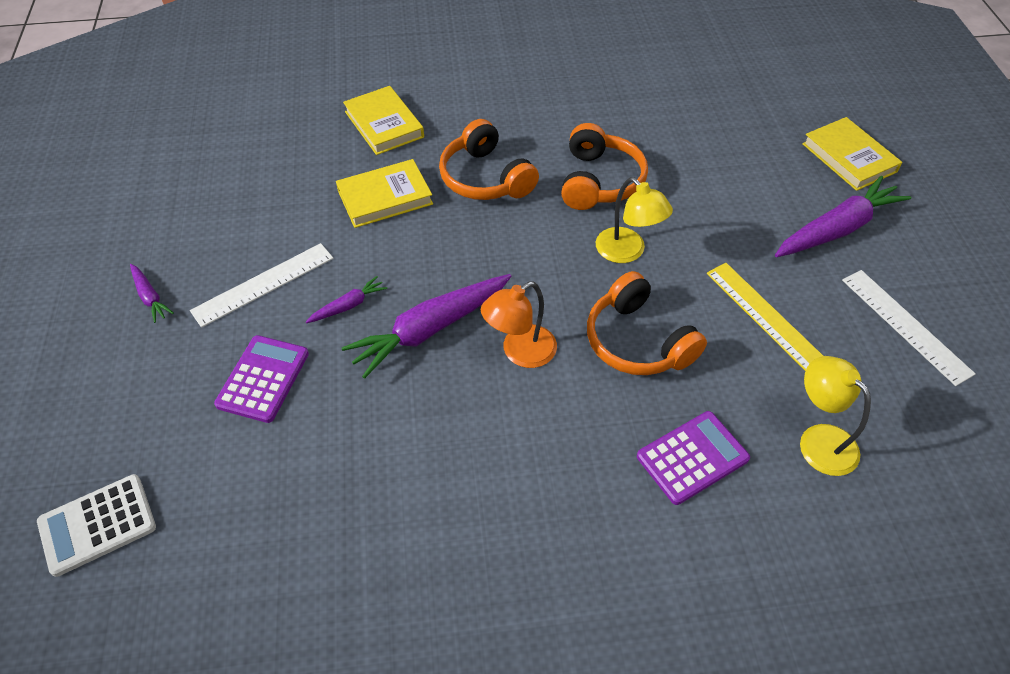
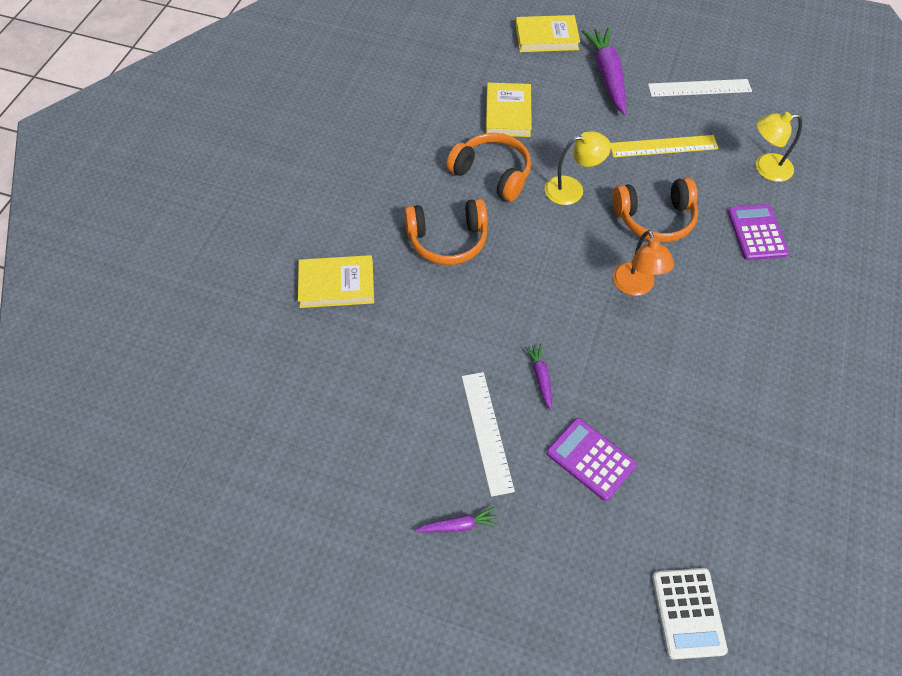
camera: 65 degrees left, 5 degrees up
(385, 197) = (431, 314): yellow book -> yellow book (508, 113)
(430, 329) = (590, 332): purple carrot -> none

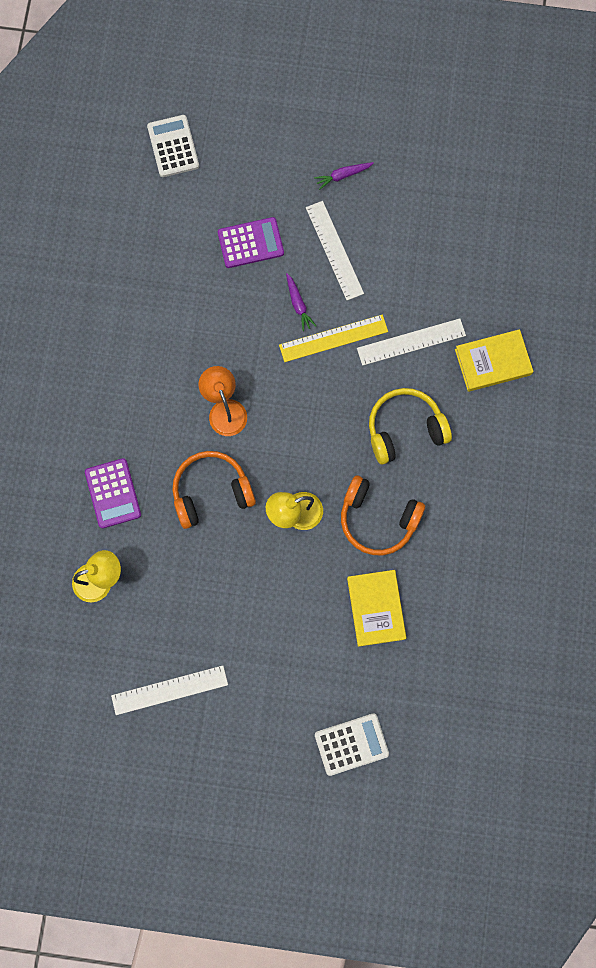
camera: 170 degrees right, 20 degrees up
(419, 318) = (411, 342): none -> white ruler
(447, 240) = (405, 429): orange headphones -> yellow headphones
(546, 37) = (351, 744): yellow book -> white calculator
(590, 459) = (250, 243): purple calculator -> purple calculator turned 45 degrees counterclockwise
(607, 76) = (274, 689): purple carrot -> none
(663, 146) = (206, 591): yellow ruler -> yellow ruler (333, 338)

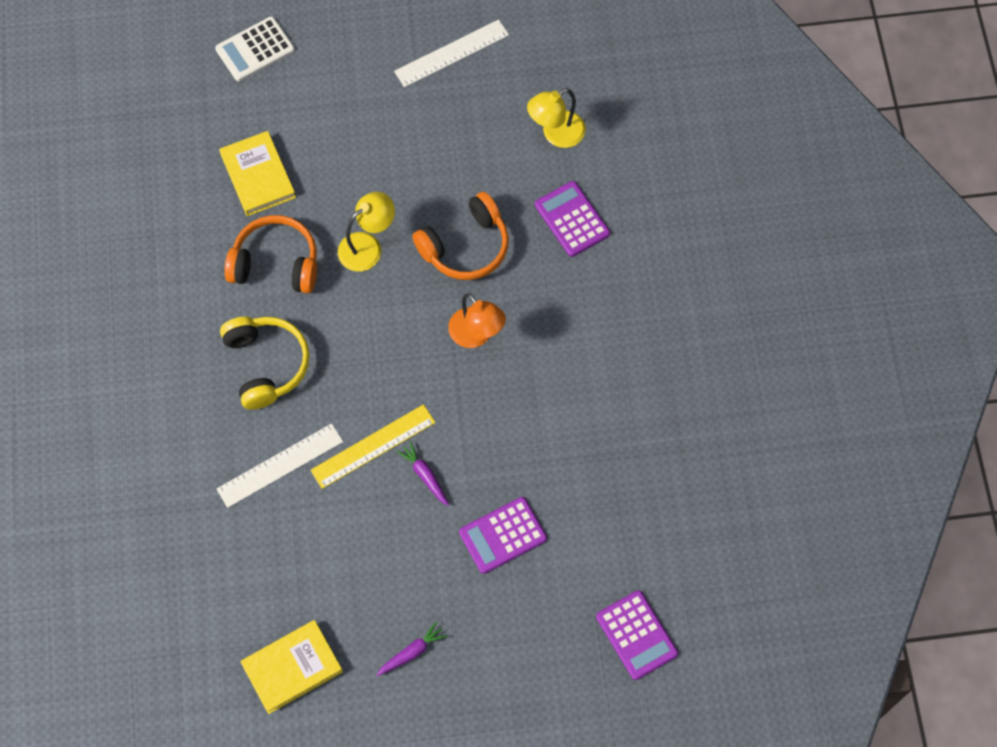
camera: 165 degrees right, 10 degrees down
(173, 146) = (636, 635): white calculator -> purple calculator
(334, 250) = (398, 553): white ruler -> none
(405, 429) = (266, 364): yellow headphones -> yellow headphones turned 75 degrees counterclockwise
(493, 362) = (178, 466): yellow book -> yellow book (292, 668)

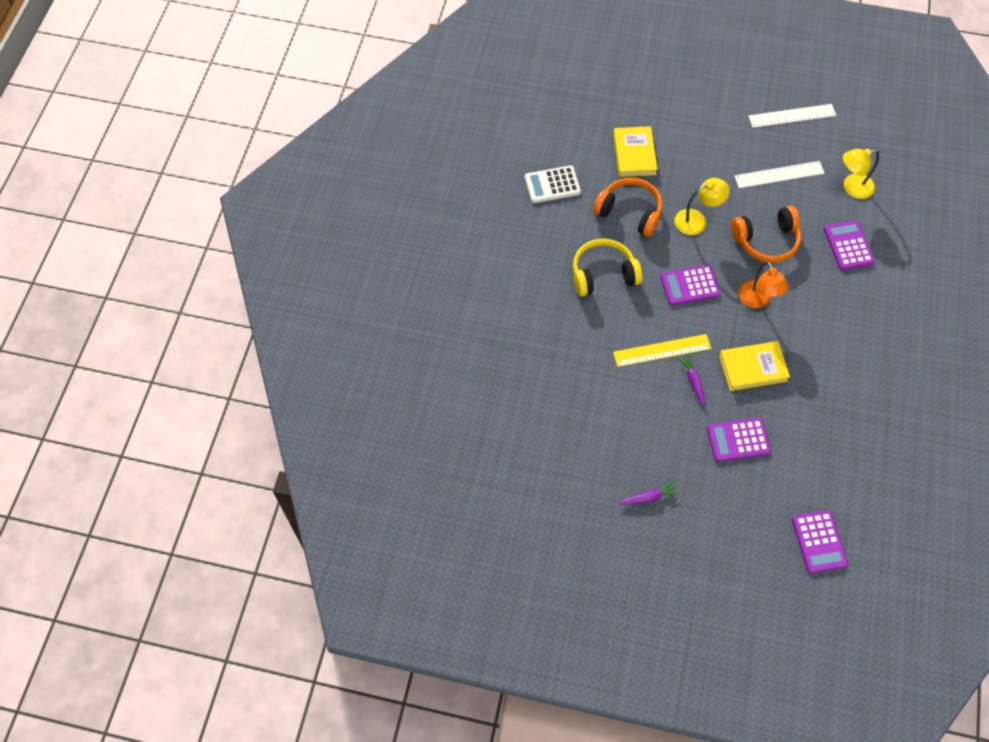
camera: 20 degrees right, 5 degrees down
(255, 50) = (656, 76): white calculator -> white calculator (552, 185)
(266, 364) = (603, 274): yellow headphones -> yellow headphones turned 105 degrees counterclockwise
(280, 465) = (592, 342): white ruler -> white ruler (779, 174)
(292, 668) = (559, 479): yellow book -> yellow book (753, 368)
(384, 343) = (690, 285): none -> purple calculator

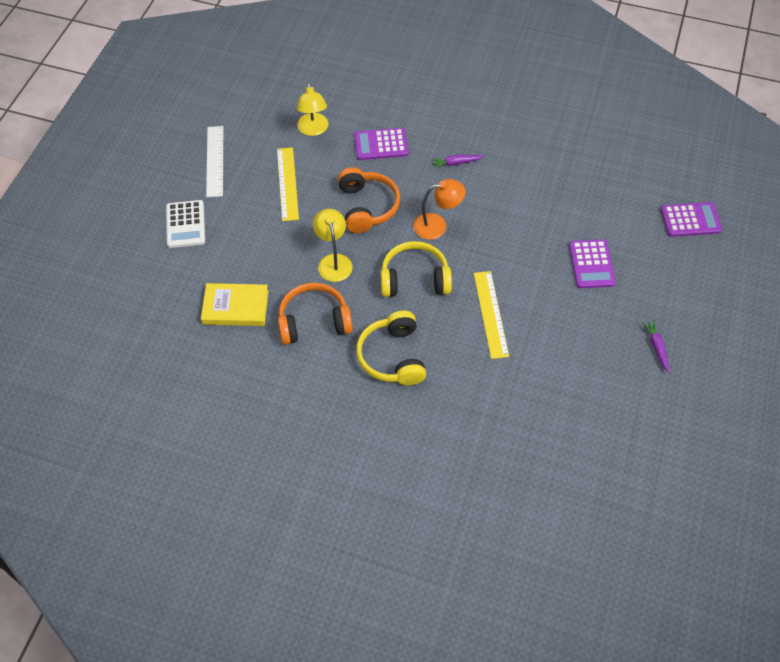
camera: 85 degrees left, 5 degrees down
(552, 185) = (263, 395): white calculator -> white calculator (186, 224)
(629, 212) = (314, 321): orange headphones -> orange headphones turned 45 degrees clockwise
(690, 285) = (414, 279): purple calculator -> yellow headphones
(693, 381) = (527, 292): purple carrot -> purple carrot (455, 163)
(753, 368) = (513, 240): yellow book -> none
(779, 174) = (287, 183): white ruler -> yellow ruler

